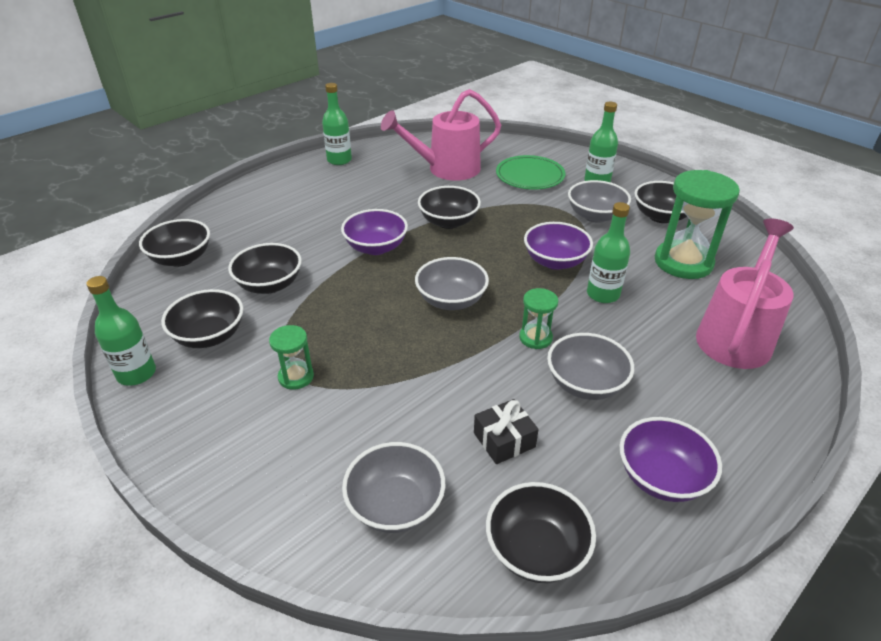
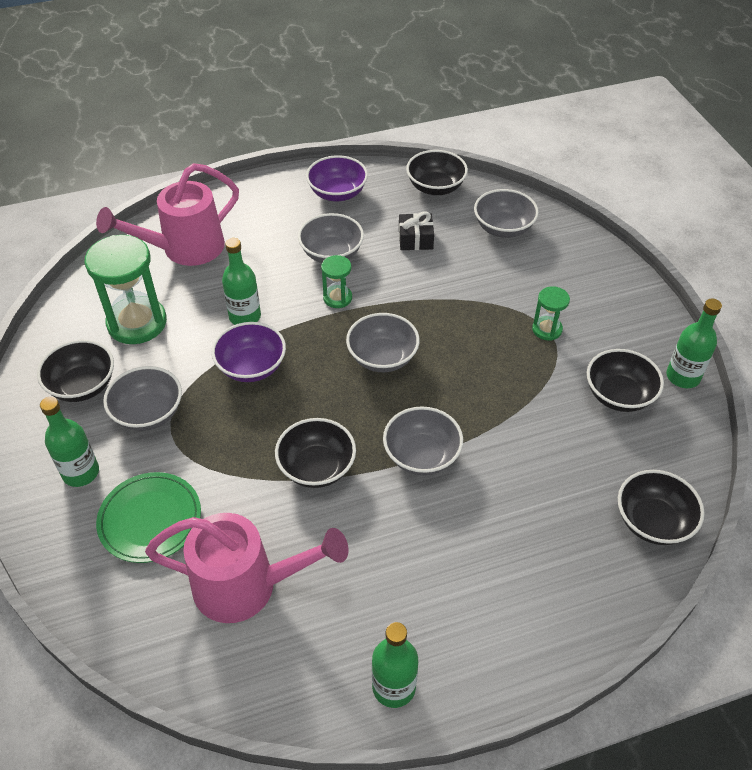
camera: 155 degrees left, 10 degrees up
(269, 285) = (553, 440): black bowl -> none
(376, 247) = (421, 455): purple bowl -> grey bowl

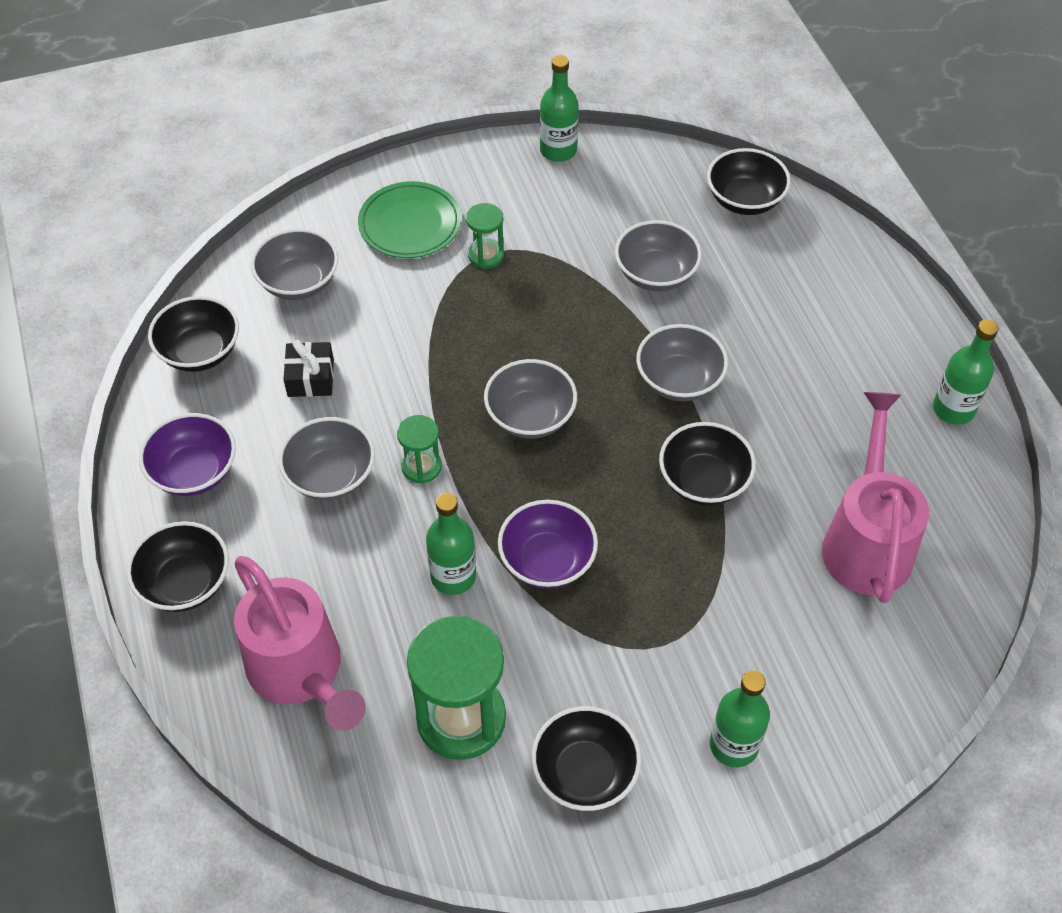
camera: 90 degrees left, 5 degrees up
(148, 413) = (631, 677): grey bowl -> grey bowl (655, 274)
(150, 519) = (795, 651): green plate -> green plate (410, 224)
(619, 395) = (585, 204): black bowl -> black bowl (185, 583)

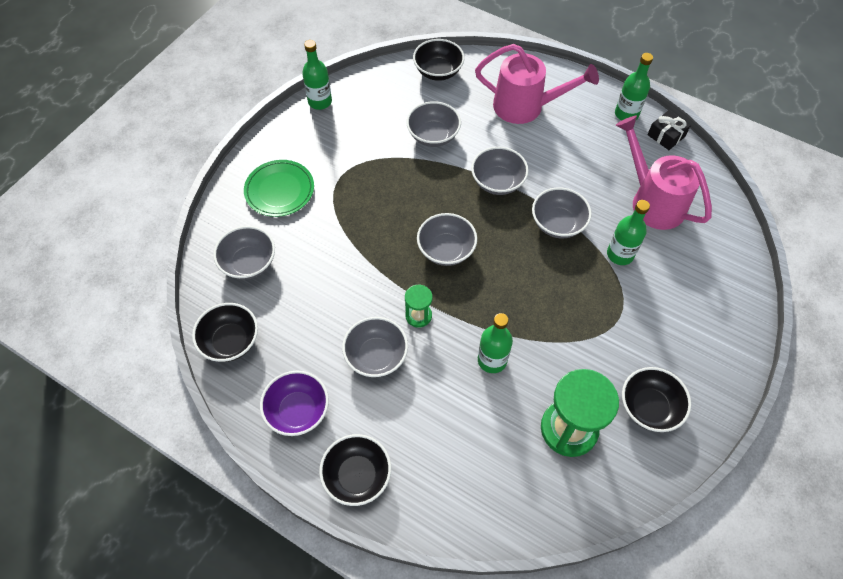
camera: 40 degrees left, 5 degrees up
(301, 673) = (469, 472): pink watering can -> pink watering can (526, 107)
(310, 378) = (310, 311): black gift -> black gift (666, 136)
(486, 255) = (338, 181): green hourglass -> none
(547, 561) = (528, 317): purple bowl -> none
(703, 481) = (557, 224): black bowl -> grey bowl
(733, 745) = (695, 340): green bottle -> green bottle (620, 254)

